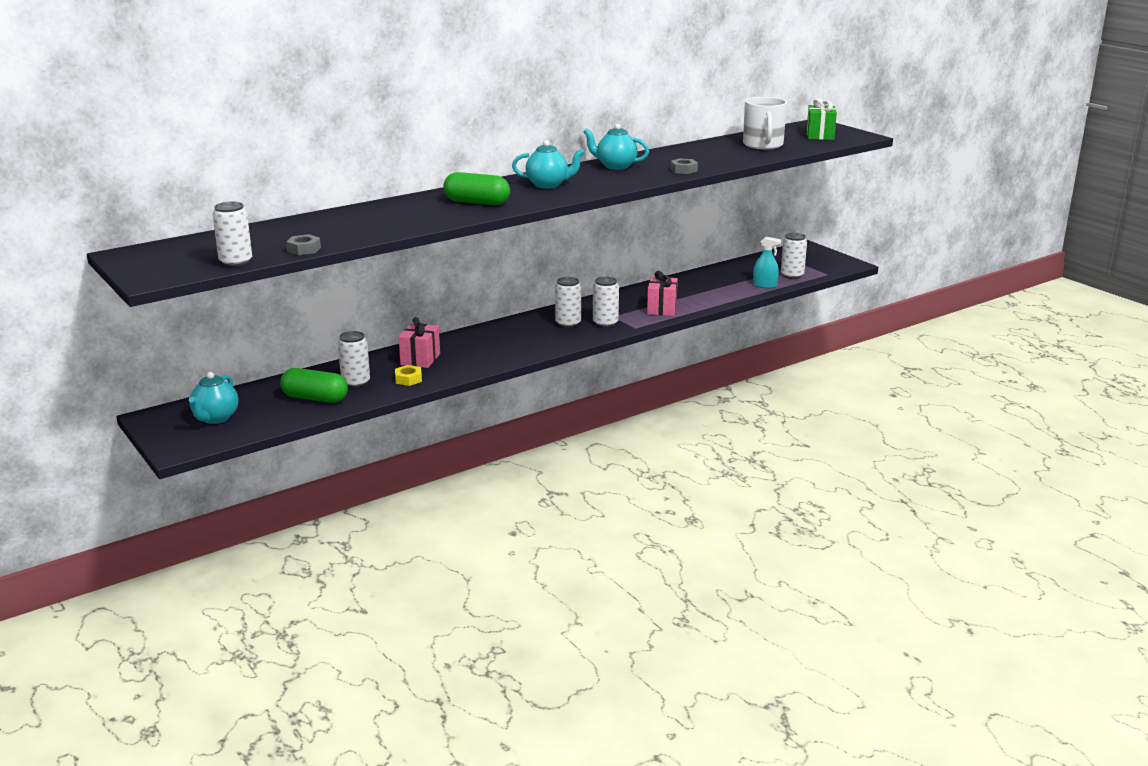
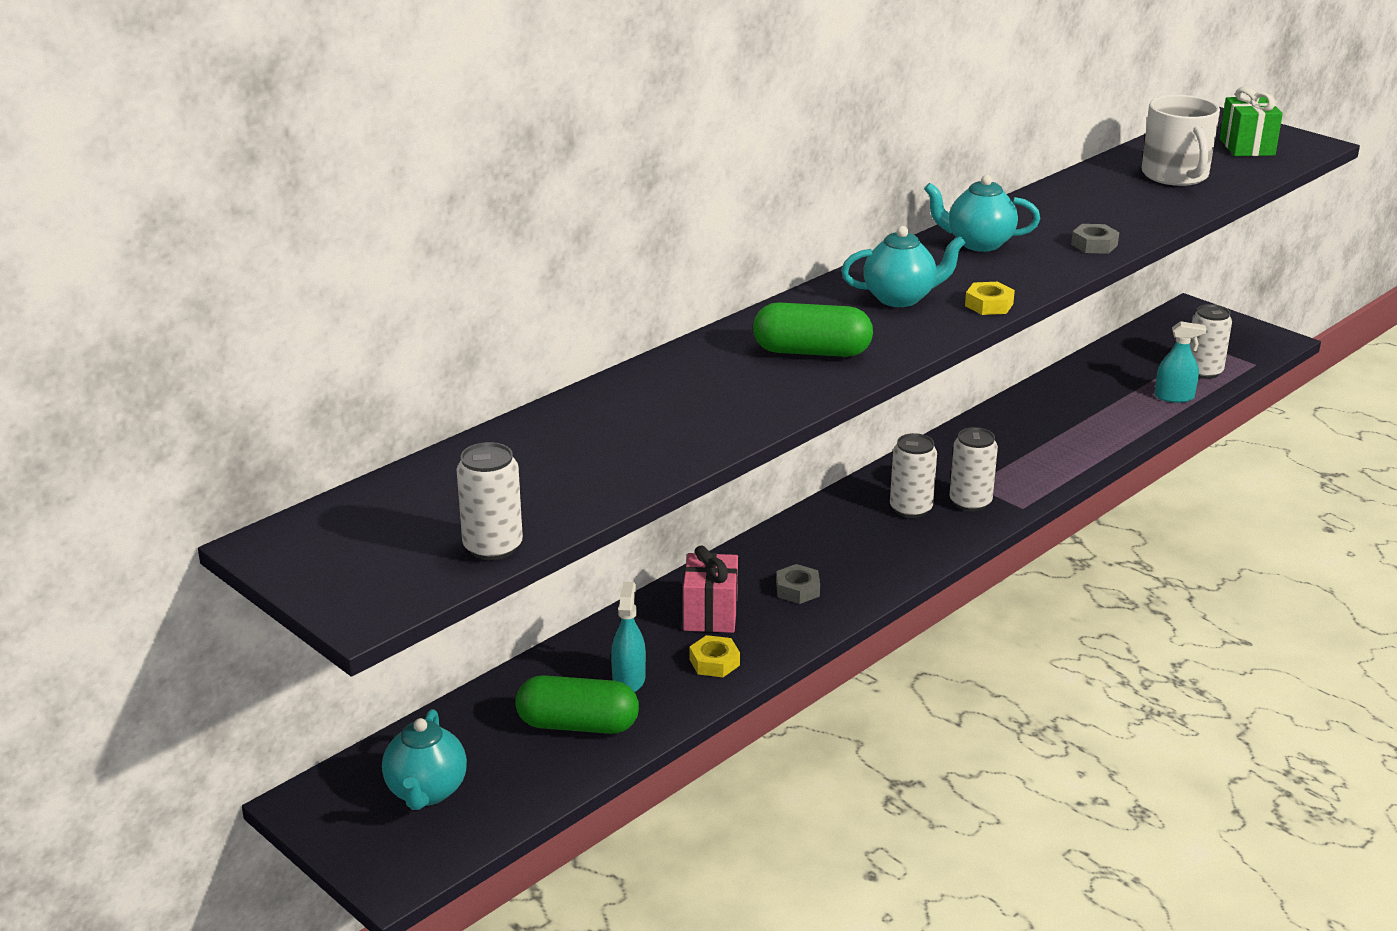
camera: 10 degrees left, 5 degrees up
(304, 249) = (593, 501): grey nut -> grey nut (797, 590)
(356, 382) = (629, 680): white can -> turquoise spray bottle
(597, 190) = (989, 305): none -> yellow nut
(661, 309) = (1042, 463): pink gift -> none

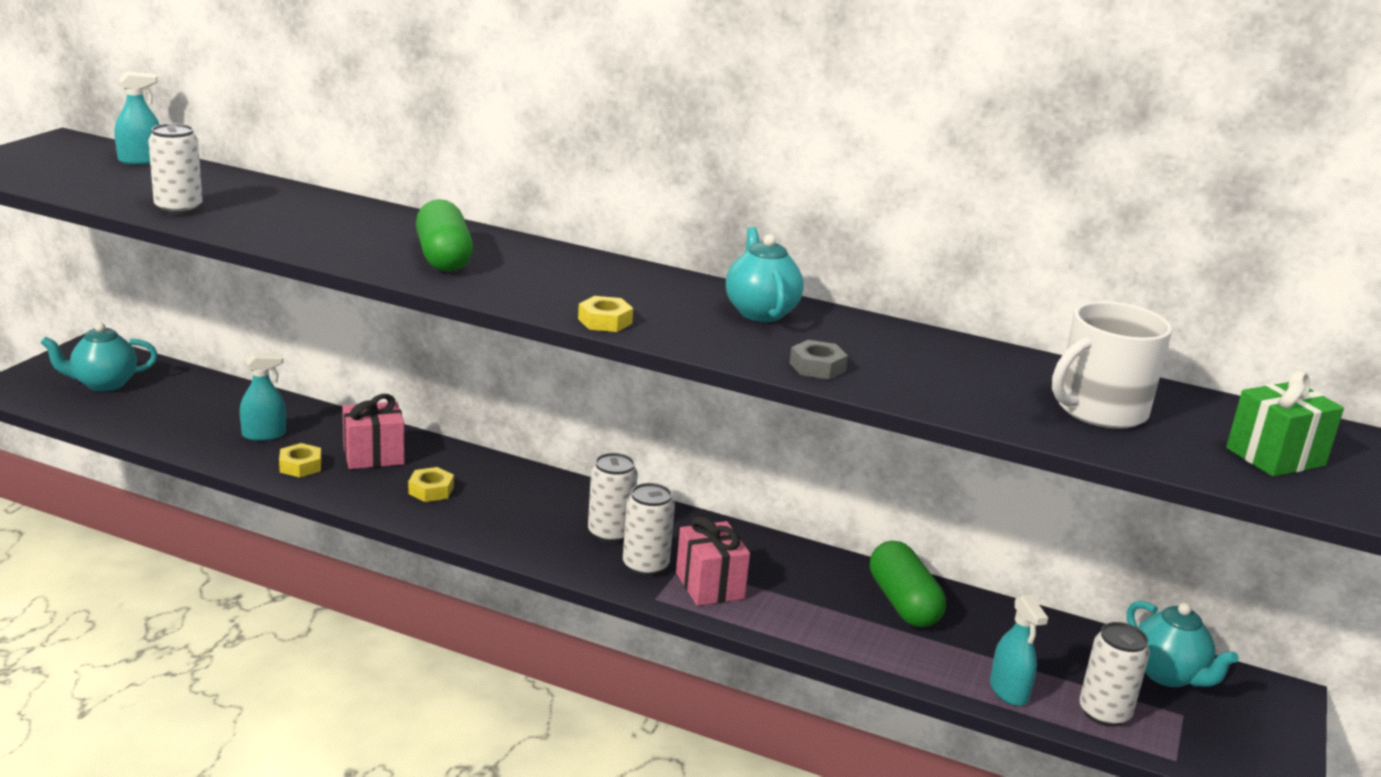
camera: 65 degrees right, 5 degrees down
(400, 493) = (140, 160): none -> turquoise spray bottle
(493, 547) = (64, 187): white can -> white can (178, 208)
(578, 725) = (197, 423): green capsule -> green capsule (903, 603)
(797, 590) = (431, 490): grey nut -> yellow nut
(900, 298) = (589, 284): turquoise teapot -> turquoise teapot (1168, 675)
(1009, 479) = (710, 585): none -> pink gift

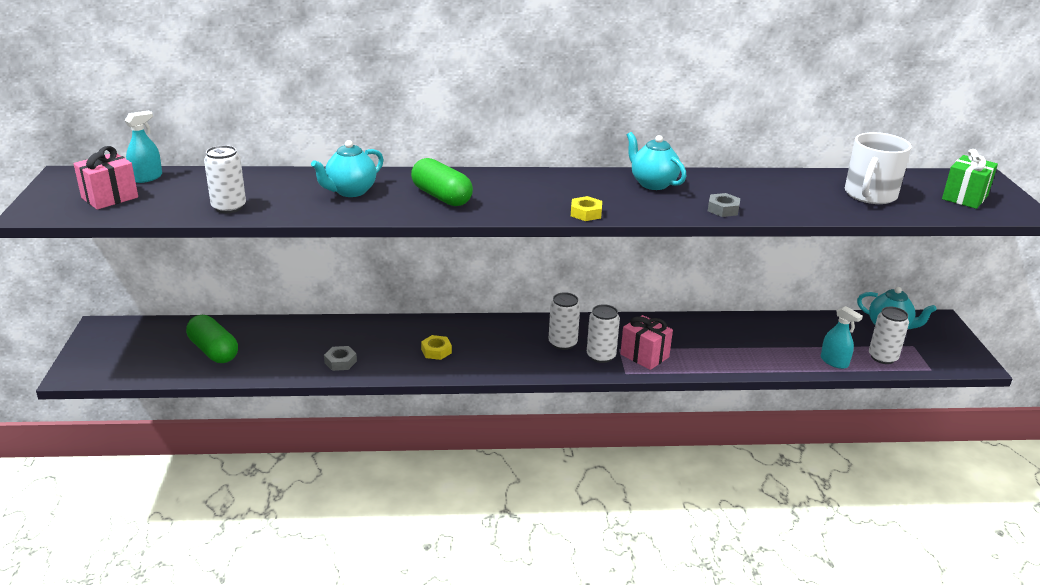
camera: 25 degrees left, 5 degrees up
(104, 384) = (142, 348): turquoise teapot -> turquoise teapot (350, 191)
(264, 434) = (293, 349): turquoise spray bottle -> none
(300, 466) = (340, 362): yellow nut -> grey nut
(373, 456) = (378, 340): pink gift -> pink gift (109, 198)
(903, 603) = (744, 332): green capsule -> green capsule (214, 351)

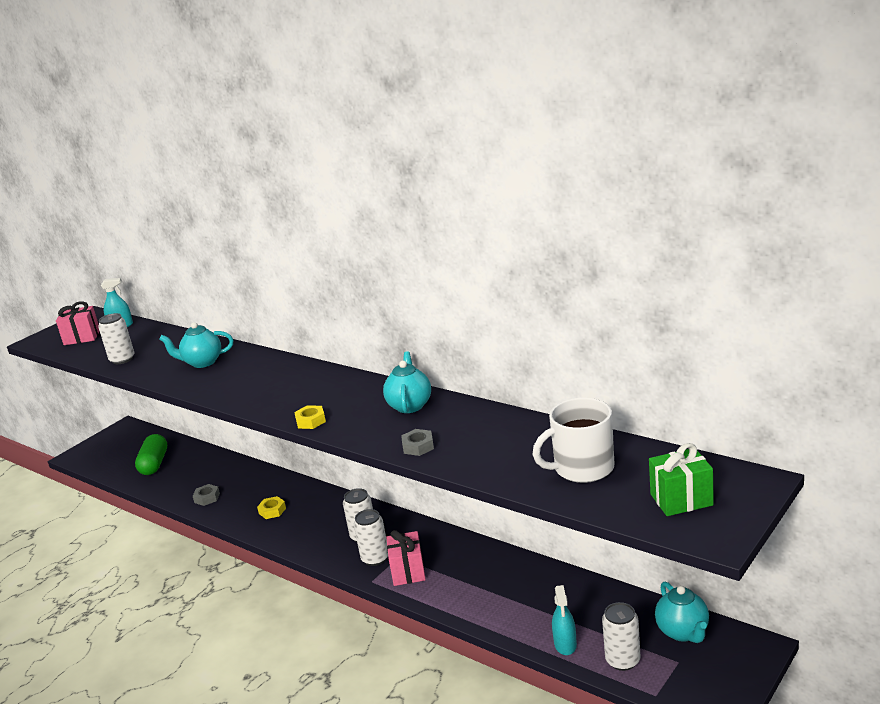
camera: 45 degrees right, 5 degrees down
(441, 197) = (246, 381): green capsule -> none

